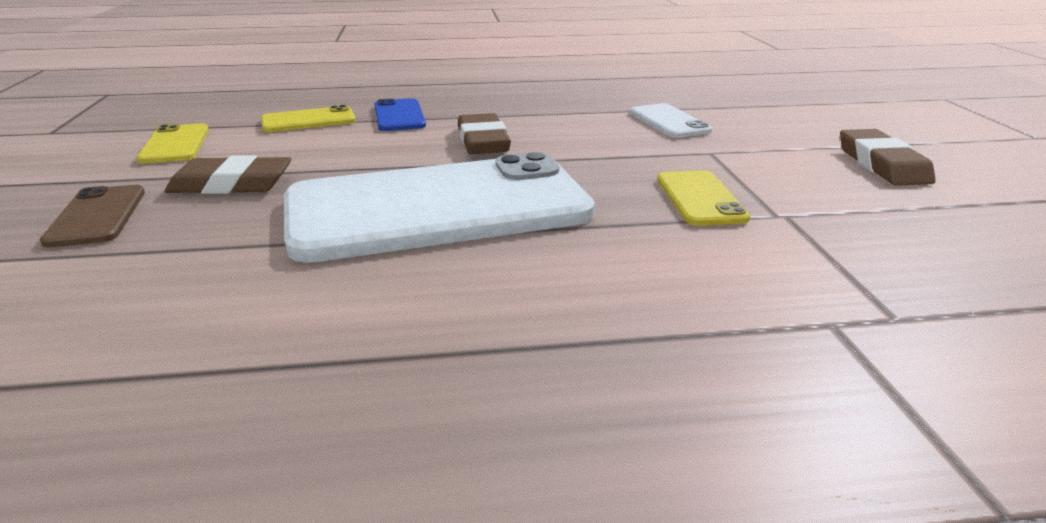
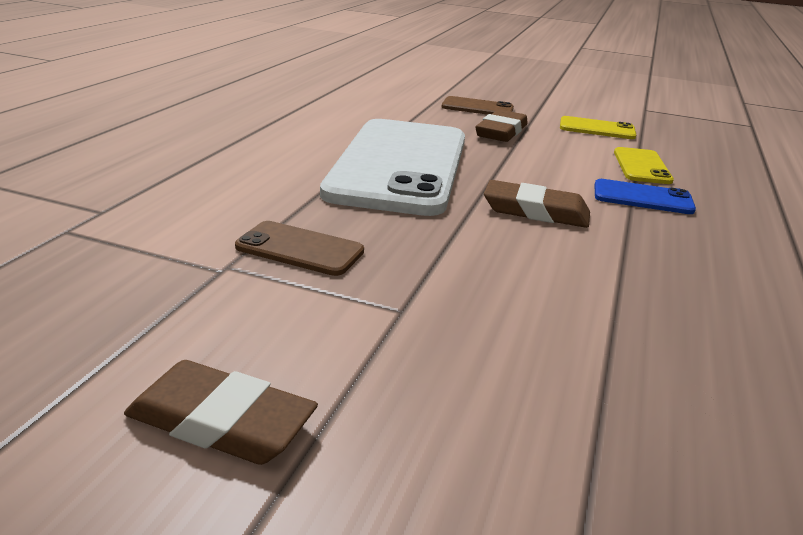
camera: 115 degrees right, 0 degrees up
(668, 122) = (538, 335): white phone -> none
(700, 198) = (300, 249): yellow phone -> brown phone

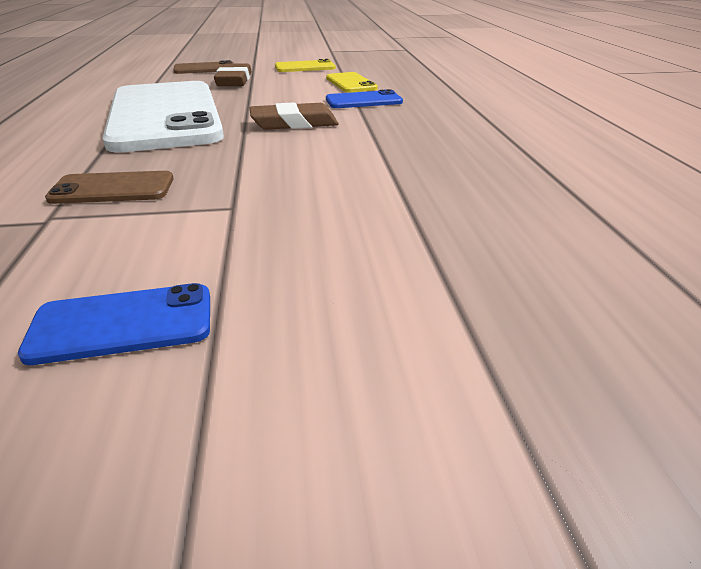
camera: 25 degrees left, 5 degrees up
(221, 421) = (122, 324): brown eraser -> blue phone

